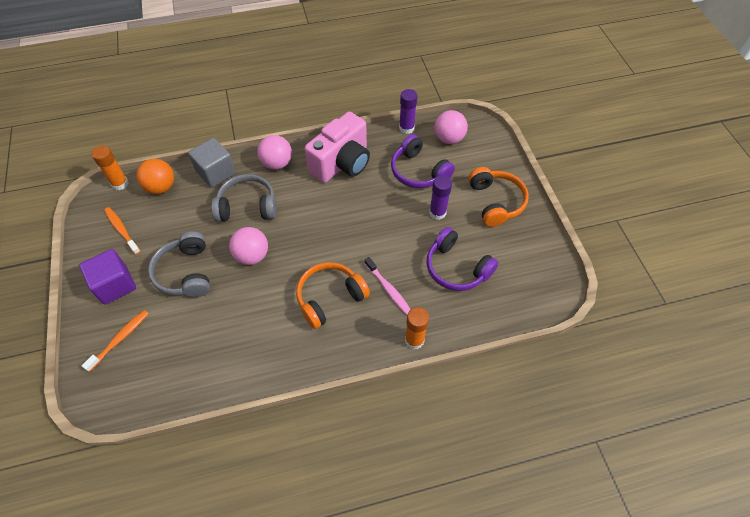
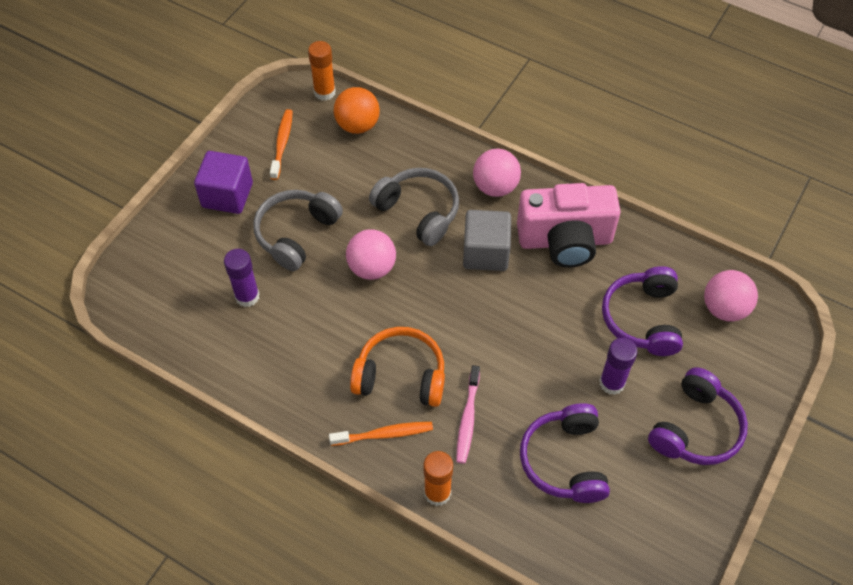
camera: 45 degrees right, 0 degrees up
(120, 339) = (184, 251): orange toothbrush -> orange toothbrush (384, 434)
(216, 173) = (424, 150): grey cube -> grey cube (485, 253)
(406, 128) = (685, 256): purple glue stick -> purple glue stick (247, 296)
(495, 202) = (695, 428): orange headphones -> purple headphones

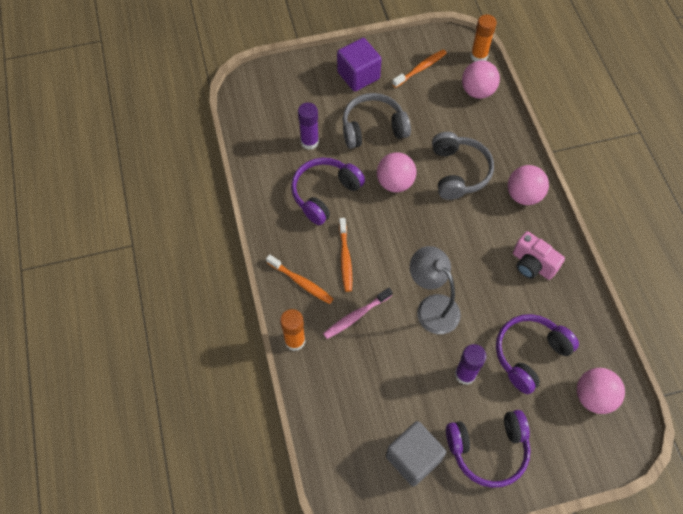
camera: 45 degrees right, 5 degrees up
(357, 125) = (477, 91): orange ball -> pink ball
(401, 375) = (345, 258): orange headphones -> orange toothbrush
(485, 253) = (473, 230): grey cube -> grey cube (413, 458)
(523, 350) = (432, 307): none -> grey lamp
(565, 241) = (532, 264): pink camera -> pink camera, size x0.58
(565, 460) = (386, 391): purple headphones -> purple headphones (325, 194)

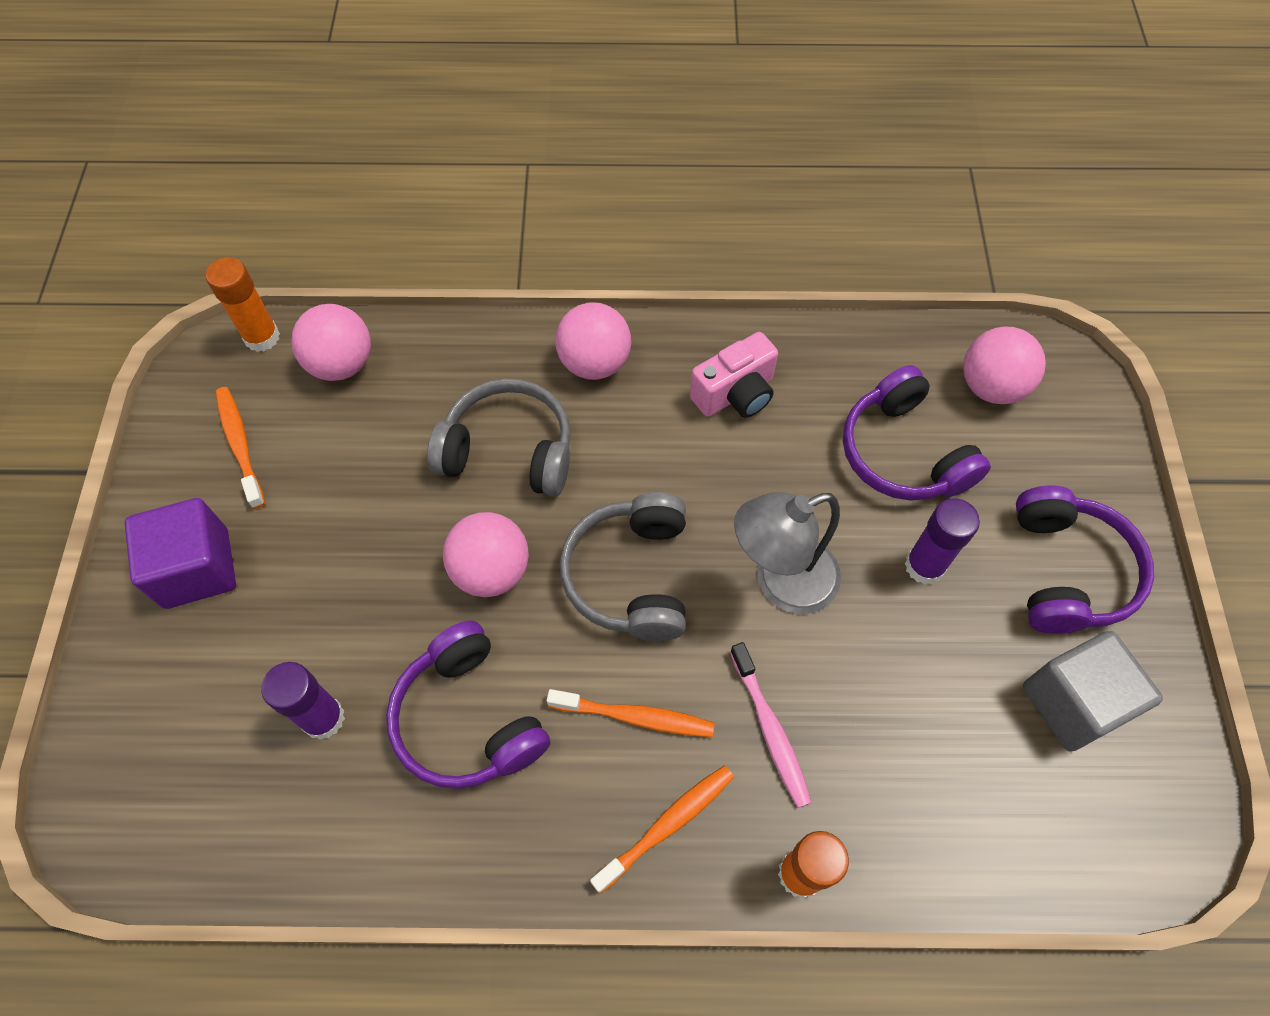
camera: 75 degrees left, 0 degrees up
(373, 128) = (344, 576): grey headphones -> grey headphones (631, 576)

